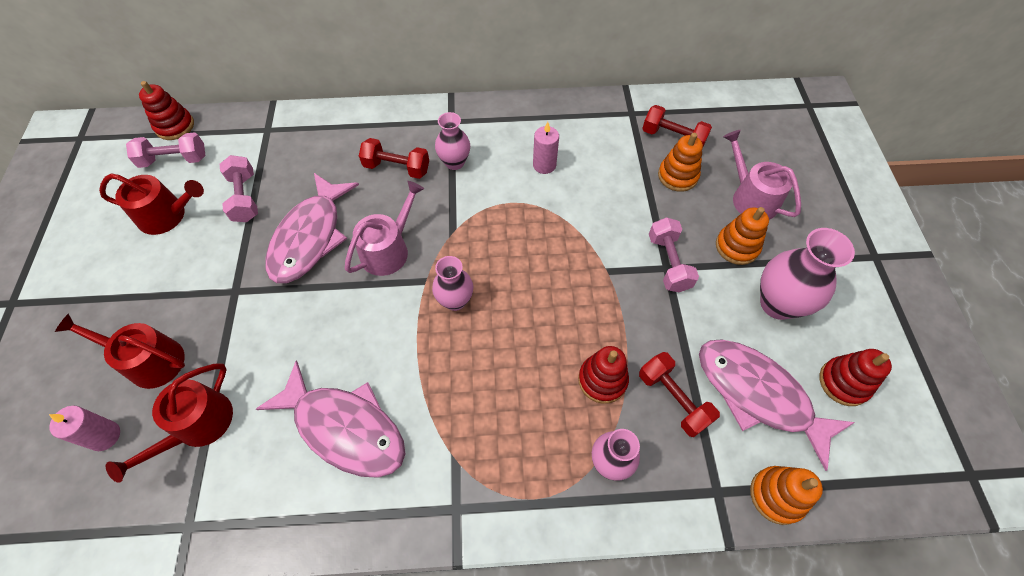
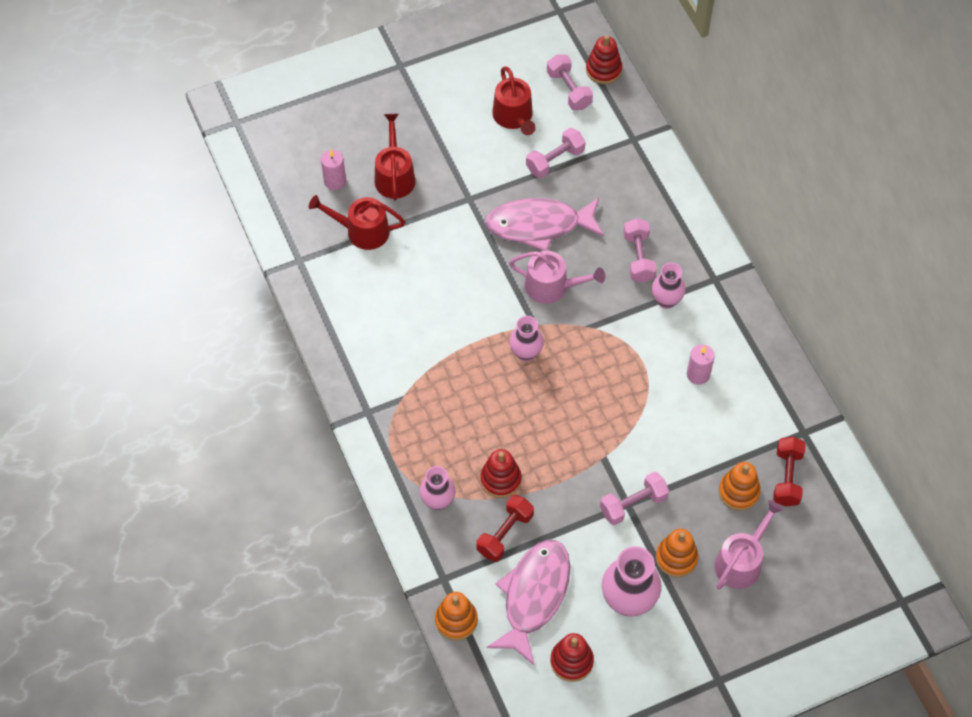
camera: 70 degrees right, 0 degrees up
(345, 428) = (395, 321): pink fish -> none
(397, 168) = (638, 258): red dumbbell -> pink dumbbell

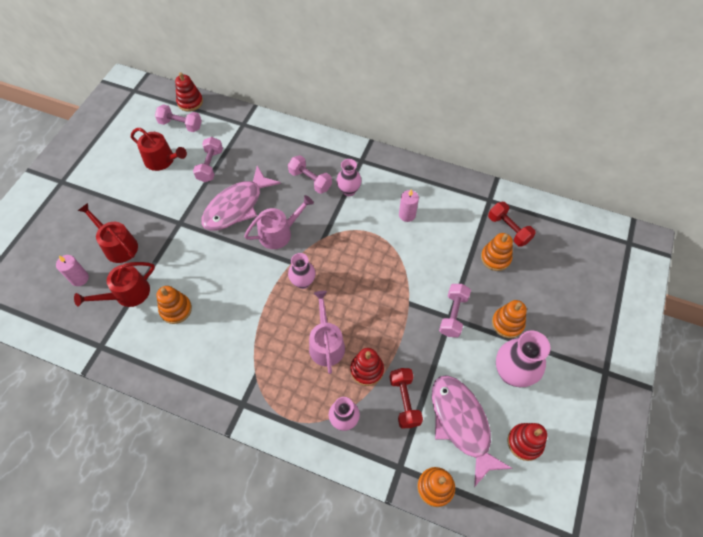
camera: 45 degrees left, 0 degrees up
(390, 281) = (176, 309): none -> orange stacking toy
(741, 561) = (539, 294): pink watering can -> pink watering can (326, 344)

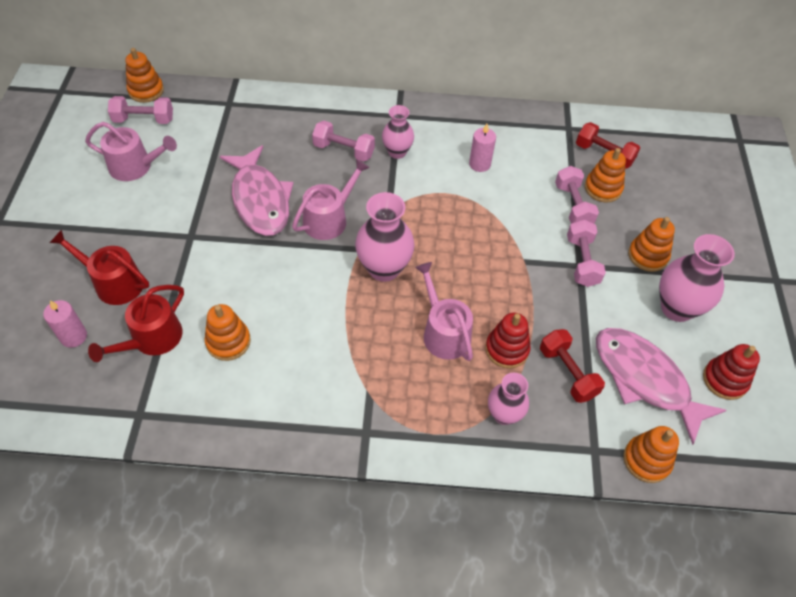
camera: 20 degrees left, 5 degrees down
(162, 160) = (135, 166): red watering can -> pink watering can
(190, 102) = (146, 91): red stacking toy -> orange stacking toy
(210, 166) = (205, 160): pink dumbbell -> pink dumbbell (573, 206)
(236, 206) = (260, 200): pink fish -> pink fish turned 45 degrees counterclockwise
(303, 282) = (384, 268): pink vase -> pink vase, size x1.60

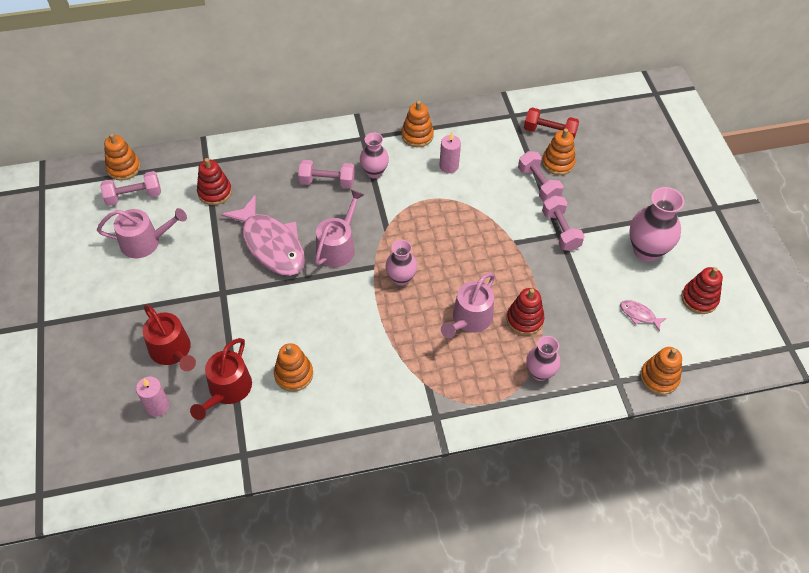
camera: 15 degrees left, 0 degrees up
(114, 283) = (172, 351): red watering can -> red watering can turned 135 degrees counterclockwise
(225, 134) = (215, 192): none -> red stacking toy
(384, 268) = (401, 278): pink vase -> pink vase, size x0.63
(444, 332) = (469, 319): pink watering can -> pink watering can turned 105 degrees counterclockwise
(567, 373) = (578, 326): red dumbbell -> none
(645, 379) = (639, 315): pink fish -> pink fish, size x0.41
(647, 256) = (611, 212): orange stacking toy -> orange stacking toy (417, 135)

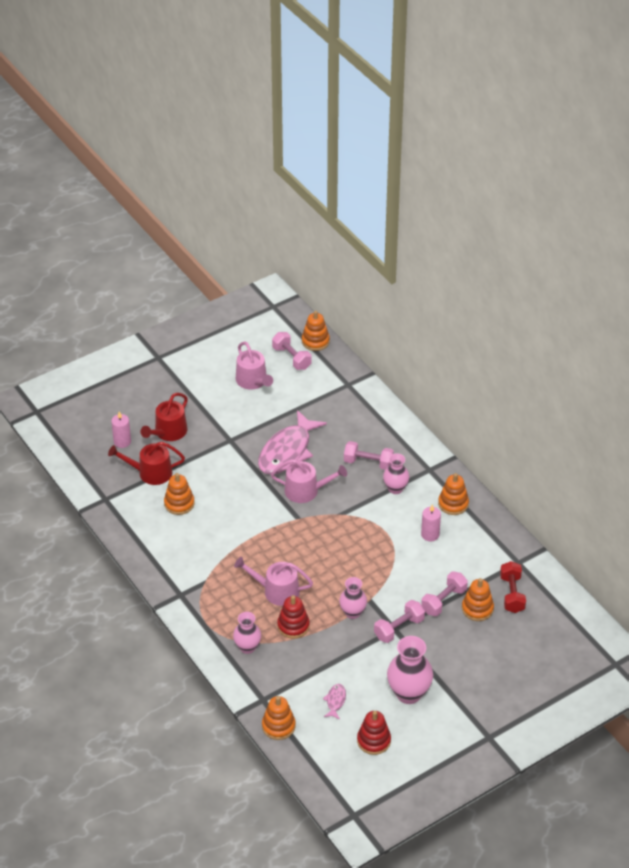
camera: 70 degrees right, 10 degrees down
(215, 192) = (320, 401): red stacking toy -> none
(327, 182) = (368, 463): pink dumbbell -> pink dumbbell turned 60 degrees counterclockwise
(401, 278) = (295, 538): pink vase -> pink vase (352, 612)

